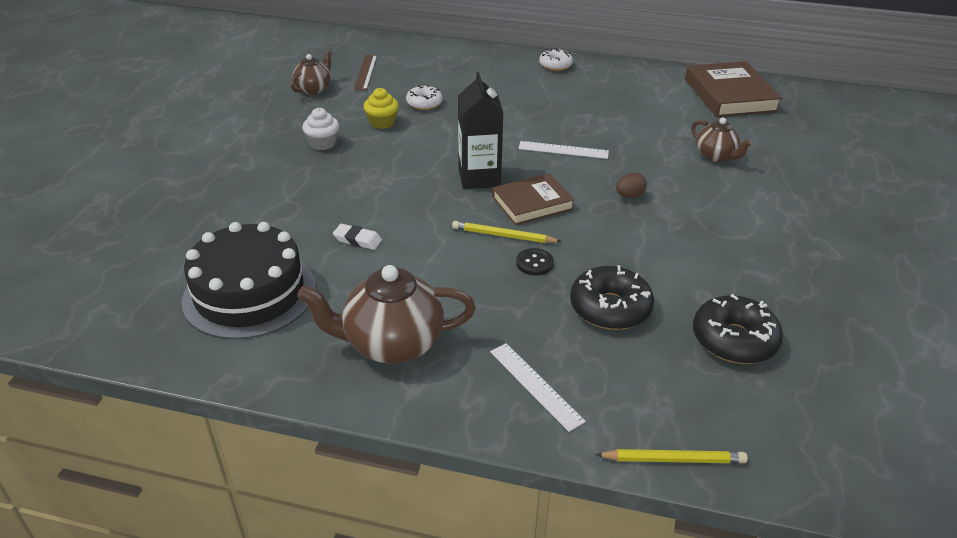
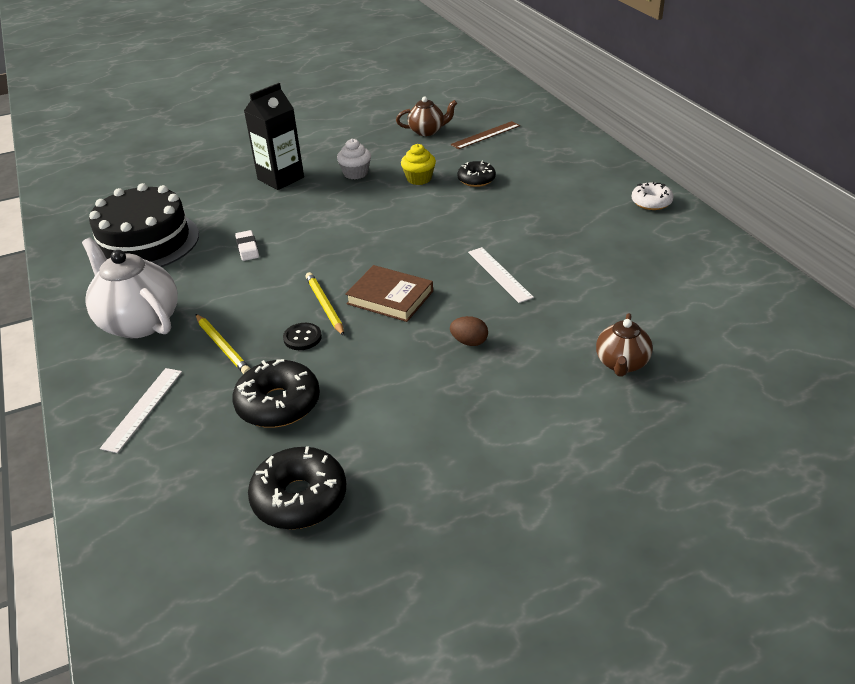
camera: 55 degrees right, 0 degrees up
(392, 344) = (139, 322): brown teapot -> white teapot
(424, 103) = (476, 180): white donut -> black donut
(479, 177) = (396, 256): black carton -> black carton (280, 178)
(673, 459) = (104, 521): yellow pencil -> yellow pencil (223, 346)
(730, 95) = (775, 323): brown book -> none

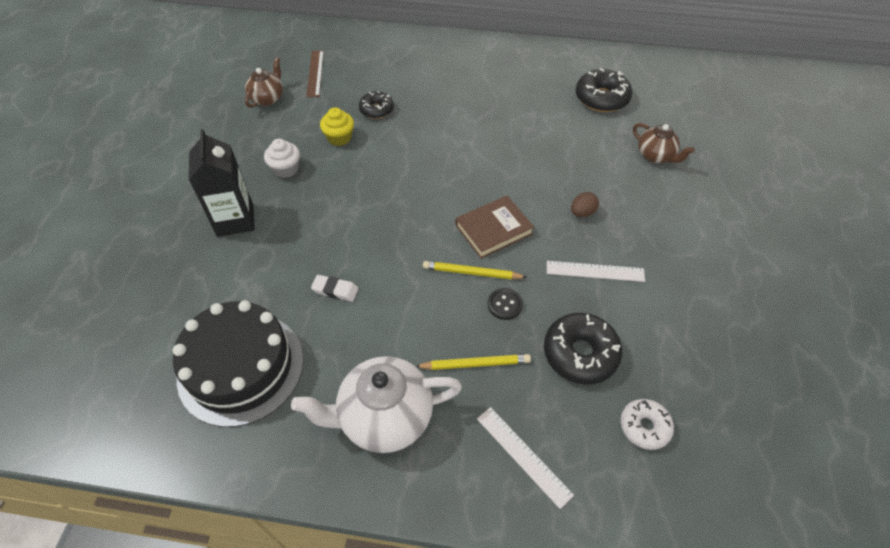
camera: 60 degrees left, 15 degrees up
(299, 498) = (695, 382): black donut -> black donut (601, 98)
(499, 274) = (514, 160): white ruler -> white ruler (595, 271)
(651, 202) = (495, 51): white donut -> white donut (644, 427)

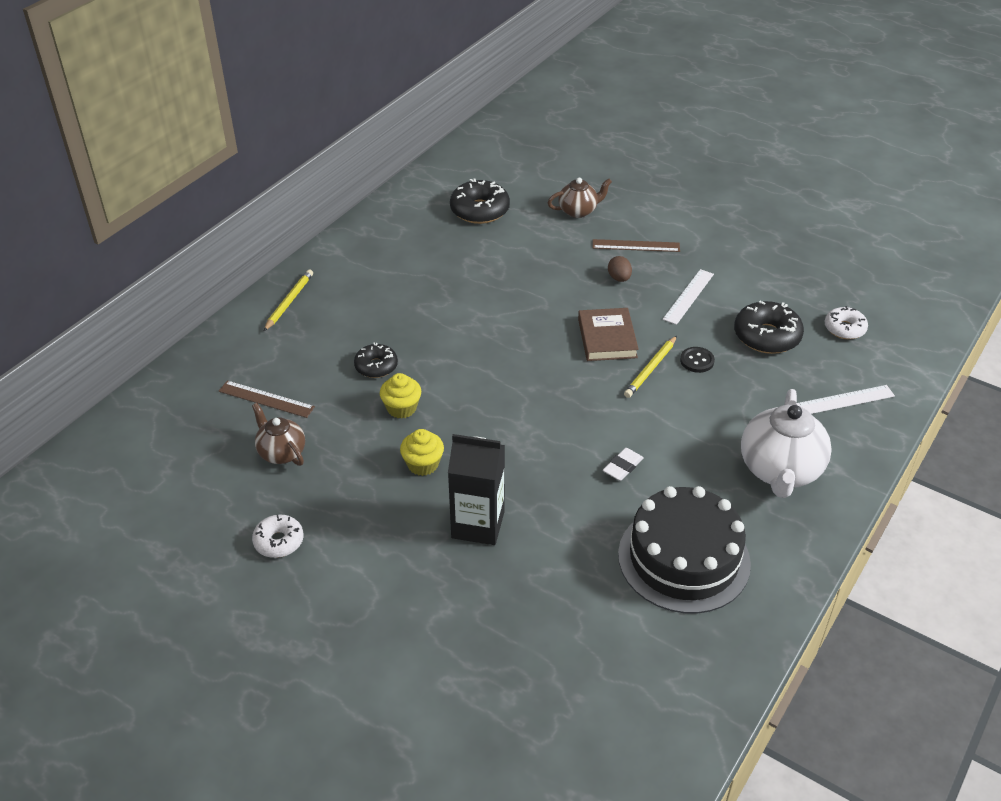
camera: 65 degrees left, 10 degrees down
(186, 127) = (279, 541): none -> white donut
(286, 169) = (423, 464): white cupcake -> yellow cupcake
(475, 364) = (750, 399): yellow pencil -> yellow pencil (289, 302)
(639, 210) = (636, 246): none -> brown ruler

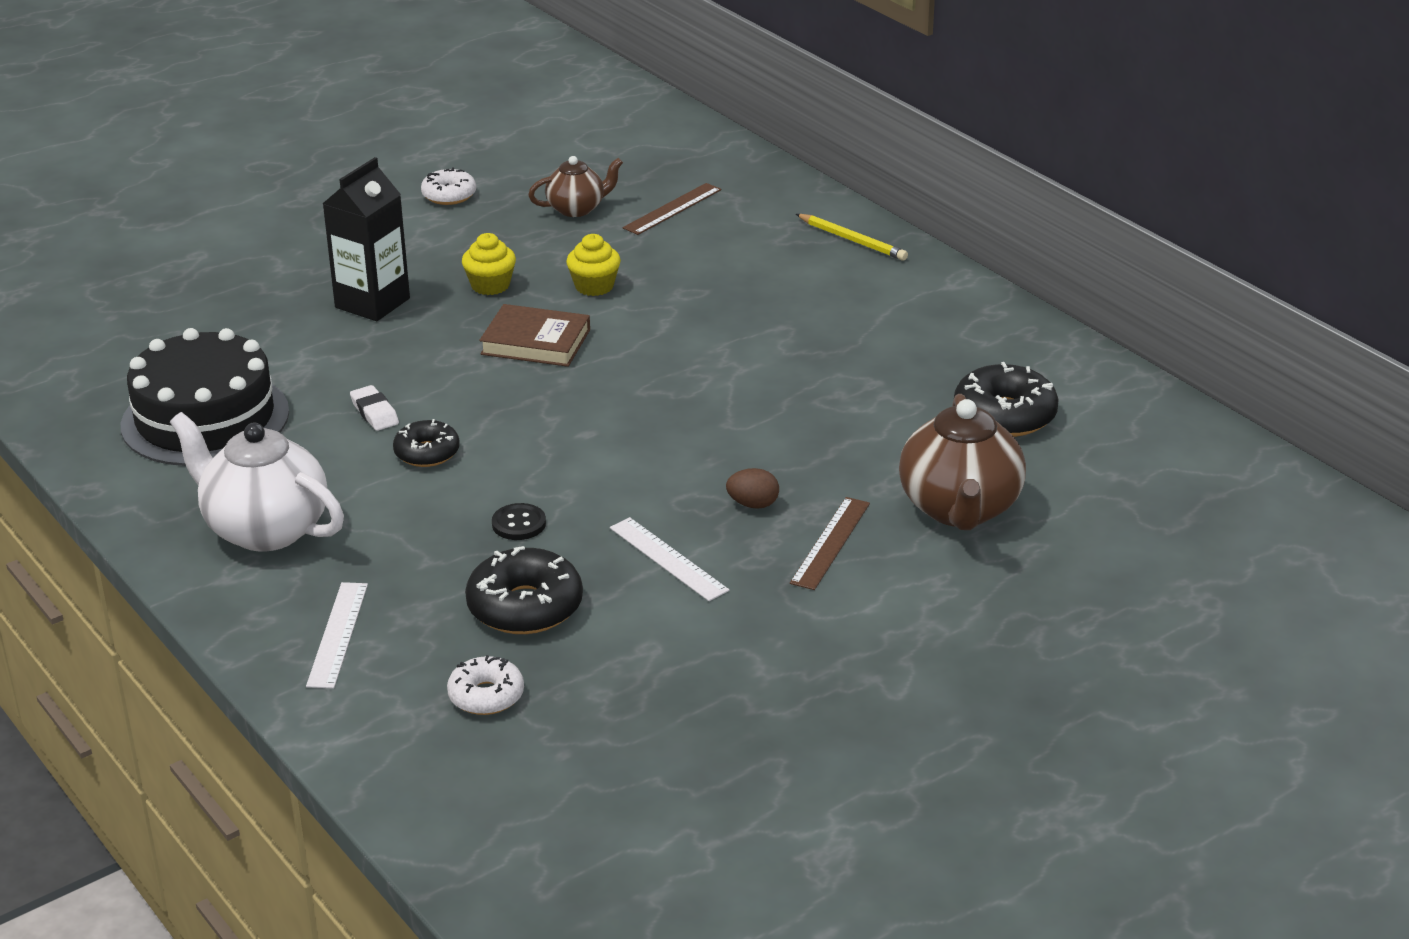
camera: 110 degrees right, 10 degrees down
(376, 366) = (683, 281): black donut -> black donut (427, 453)
(578, 211) = (959, 509): brown teapot -> brown teapot, size x1.74
(607, 338) = (620, 459): brown book -> brown book (535, 342)
(650, 369) = (531, 479): yellow pencil -> none

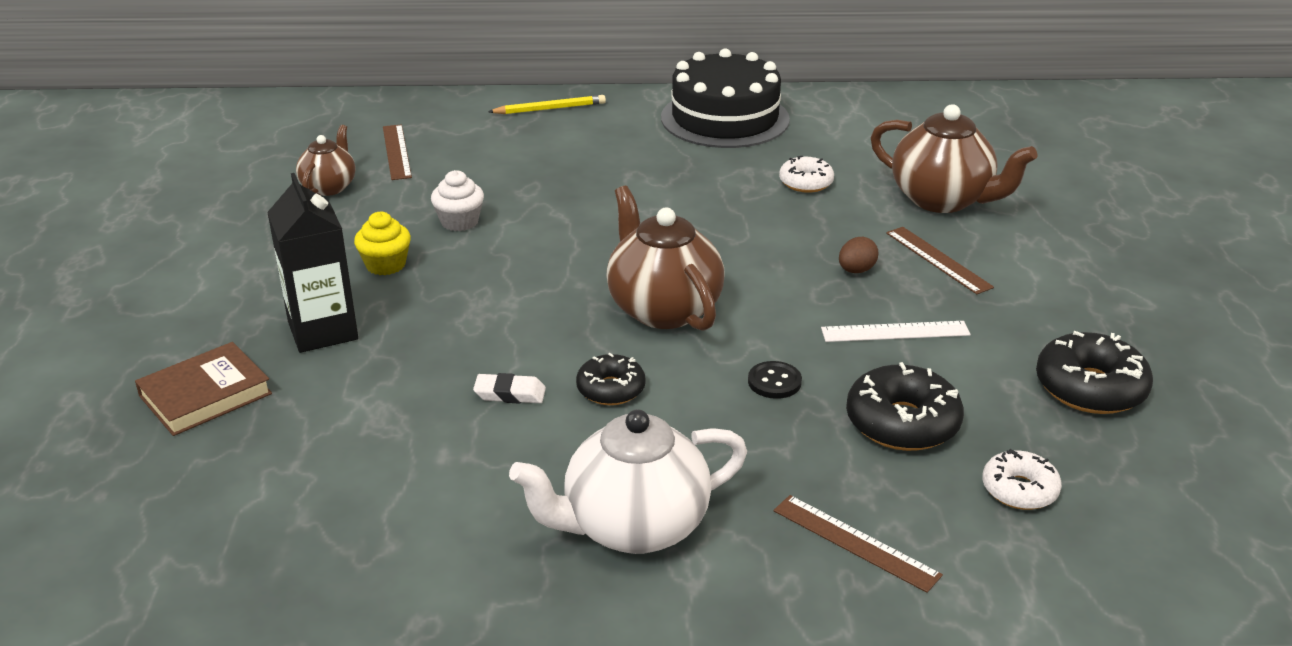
camera: 55 degrees left, 0 degrees up
(205, 418) = (388, 498): black cake -> black cake (725, 118)
(338, 634) = (855, 542): white ruler -> brown ruler
(449, 195) = (206, 232): white donut -> white donut (806, 183)
(535, 342) = (506, 276): brown book -> brown book (205, 395)
(570, 431) = (663, 309): none -> brown teapot
(594, 286) = (459, 222): yellow cupcake -> white cupcake
(1004, 415) = (844, 144): black donut -> black donut (1090, 388)

